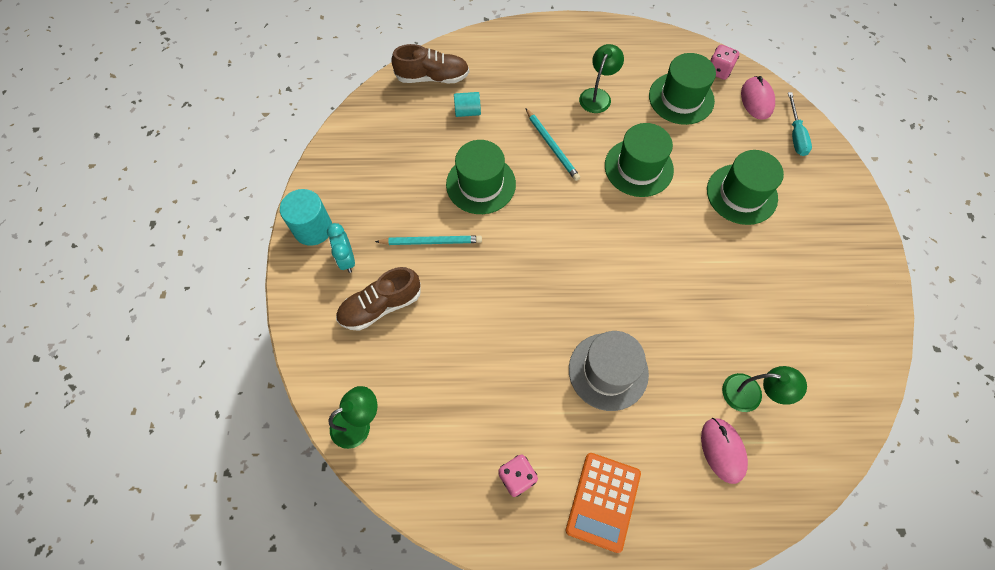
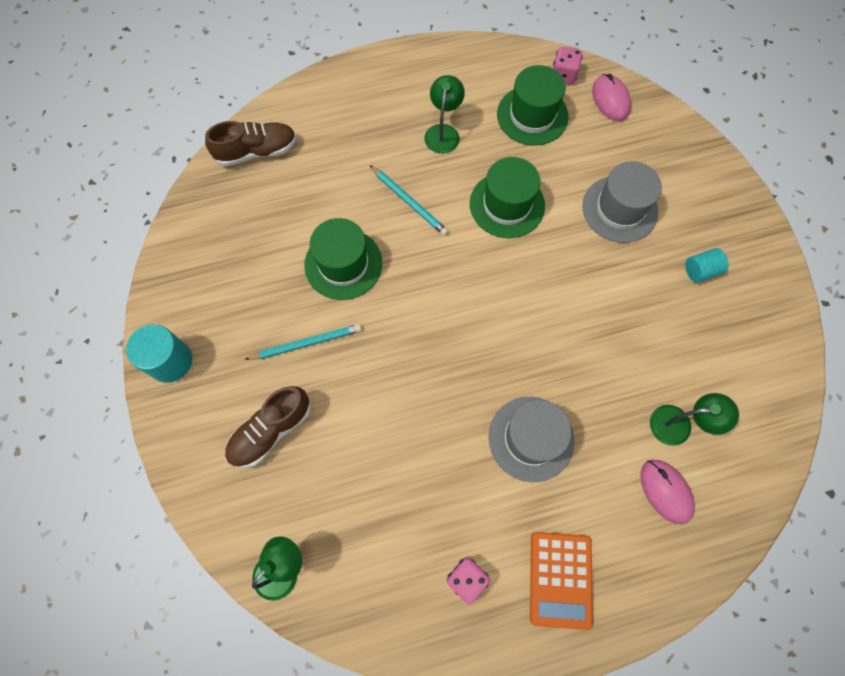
camera: 15 degrees left, 5 degrees up
(347, 259) = (219, 387): turquoise clock -> none
(467, 111) = (306, 183): turquoise cylinder -> turquoise cylinder (700, 271)
(741, 194) = (620, 209): green hat -> grey hat
(795, 135) = (658, 130): turquoise screwdriver -> none

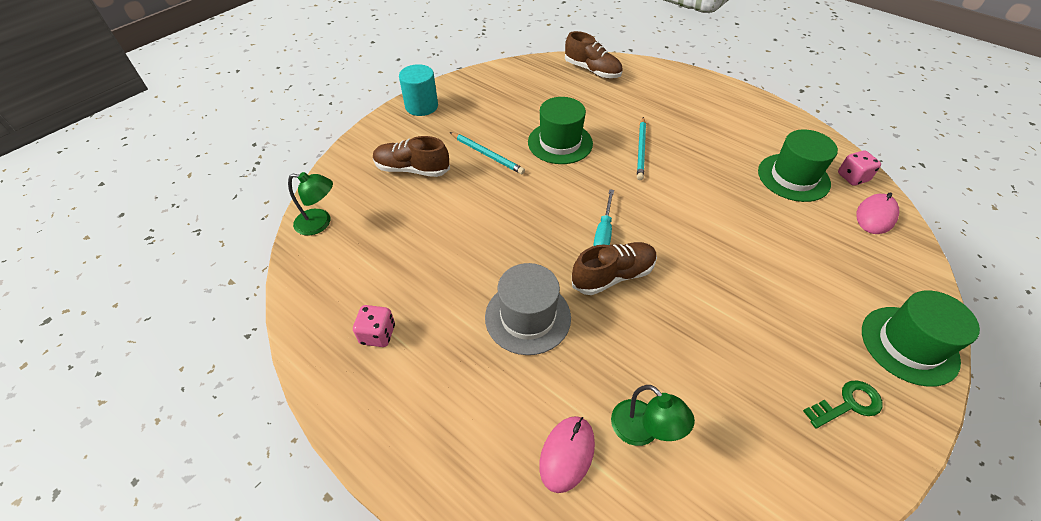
camera: 55 degrees right, 20 degrees down
(443, 132) = (714, 139): green lamp -> none
(484, 311) = (603, 232): none -> turquoise screwdriver
(507, 205) = (703, 201): green hat -> green hat (909, 345)
(535, 340) = (613, 276): none -> brown shoe
(560, 579) = (420, 405): orange calculator -> none
(620, 209) = (790, 273): grey hat -> none
(700, 271) = (811, 367): turquoise cylinder -> none
(738, 274) = (848, 404): none -> green key

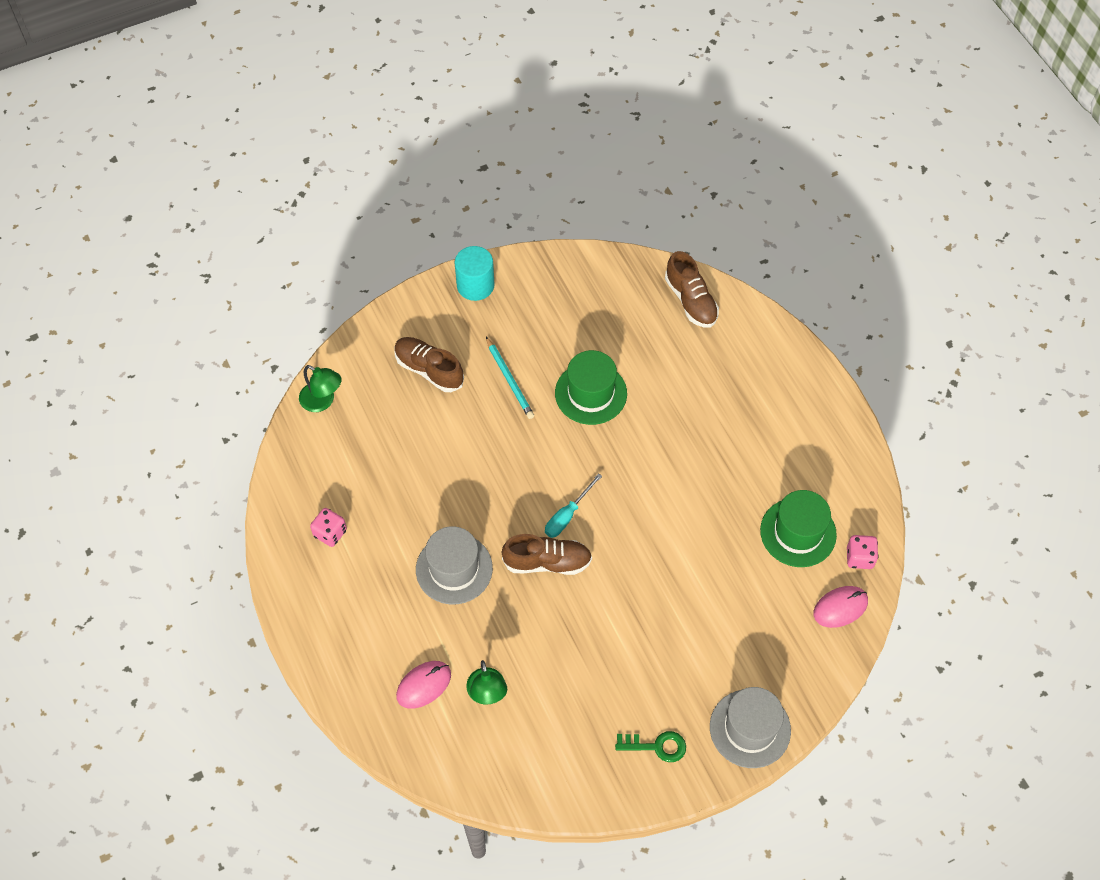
camera: 25 degrees right, 10 degrees up
(641, 150) = (667, 436): turquoise pencil -> none
(909, 345) = (750, 728): green hat -> grey hat

